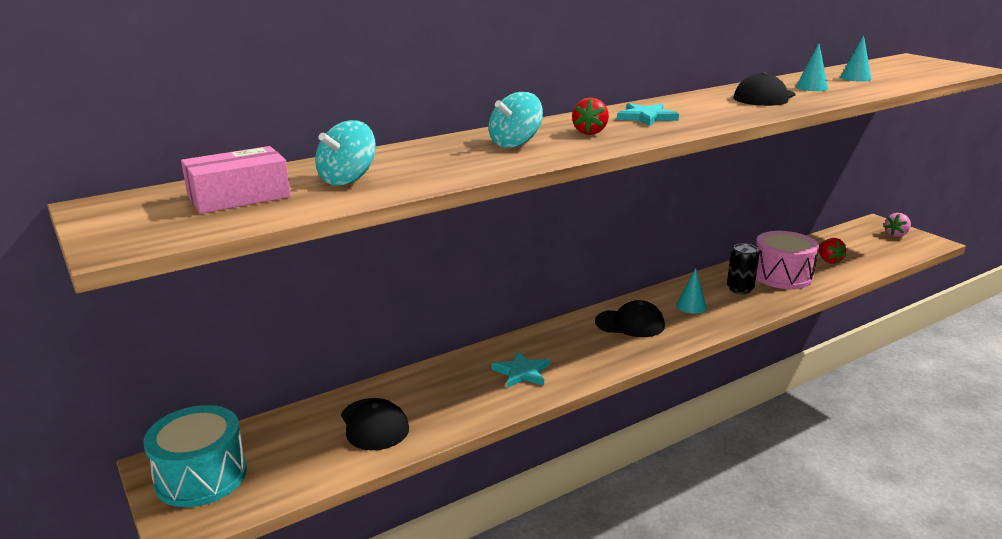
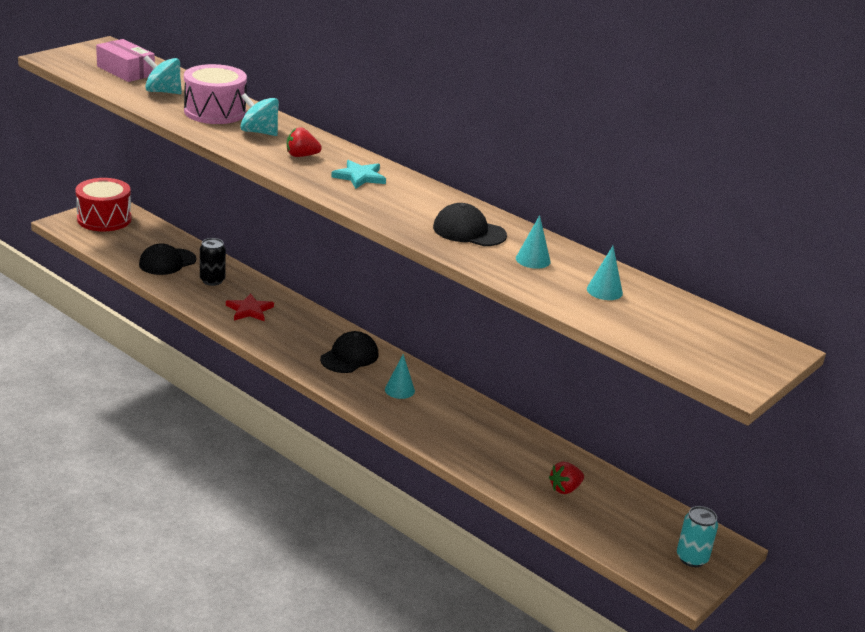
camera: 70 degrees right, 5 degrees up
(201, 476) = (104, 219): turquoise drum -> red drum
(521, 372) = (249, 310): turquoise star -> red star
(630, 324) = (349, 357): black cap -> black cap turned 135 degrees counterclockwise
(740, 289) = (452, 420): black can -> black can (212, 280)
(782, 276) = (502, 450): pink drum -> pink drum (215, 112)
(896, 234) = (692, 558): pink strawberry -> turquoise can

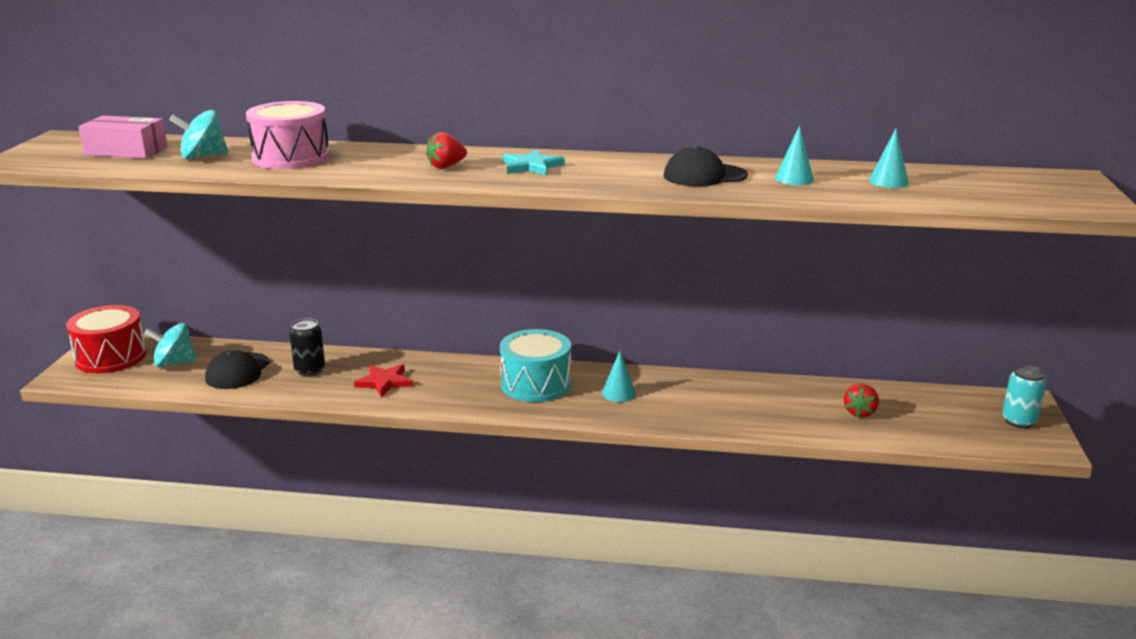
camera: 30 degrees left, 5 degrees down
(259, 132) = (368, 160): turquoise spinning top -> turquoise spinning top (174, 363)
(349, 357) = (536, 384): black cap -> turquoise drum

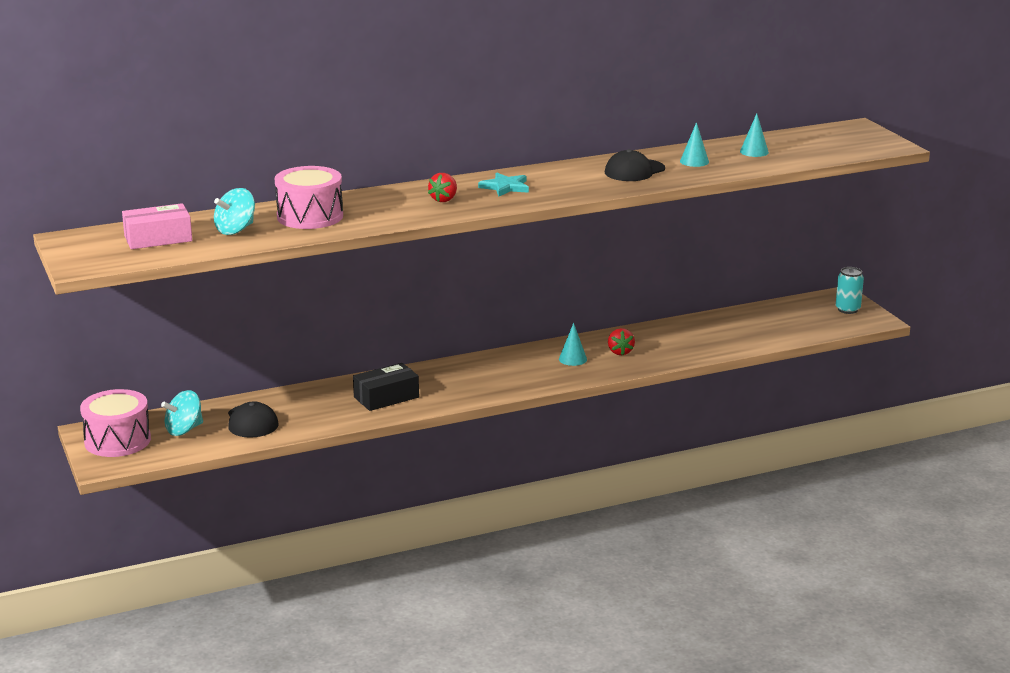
camera: 30 degrees left, 0 degrees up
(111, 357) = (117, 440): red drum -> pink drum
(310, 370) = (312, 405): black can -> none
(384, 382) = (386, 397): red star -> black box
(536, 384) = (505, 368): turquoise drum -> none
(859, 412) = (747, 329): red strawberry -> red strawberry (620, 352)

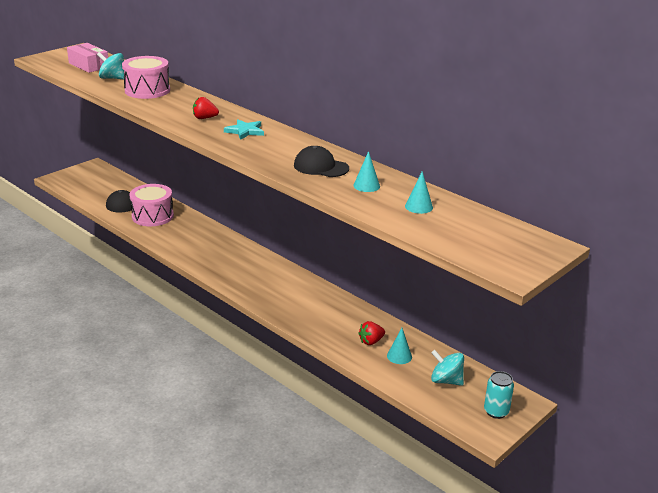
camera: 65 degrees right, 5 degrees up
(117, 440) = (86, 175): pink drum -> pink drum (152, 216)
(184, 430) = (107, 188): turquoise spinning top -> turquoise spinning top (446, 380)
(386, 397) = (181, 235): black box -> none
(572, 359) = (284, 290): turquoise cone -> turquoise cone (399, 356)
(620, 352) = (311, 307): red strawberry -> red strawberry (371, 341)

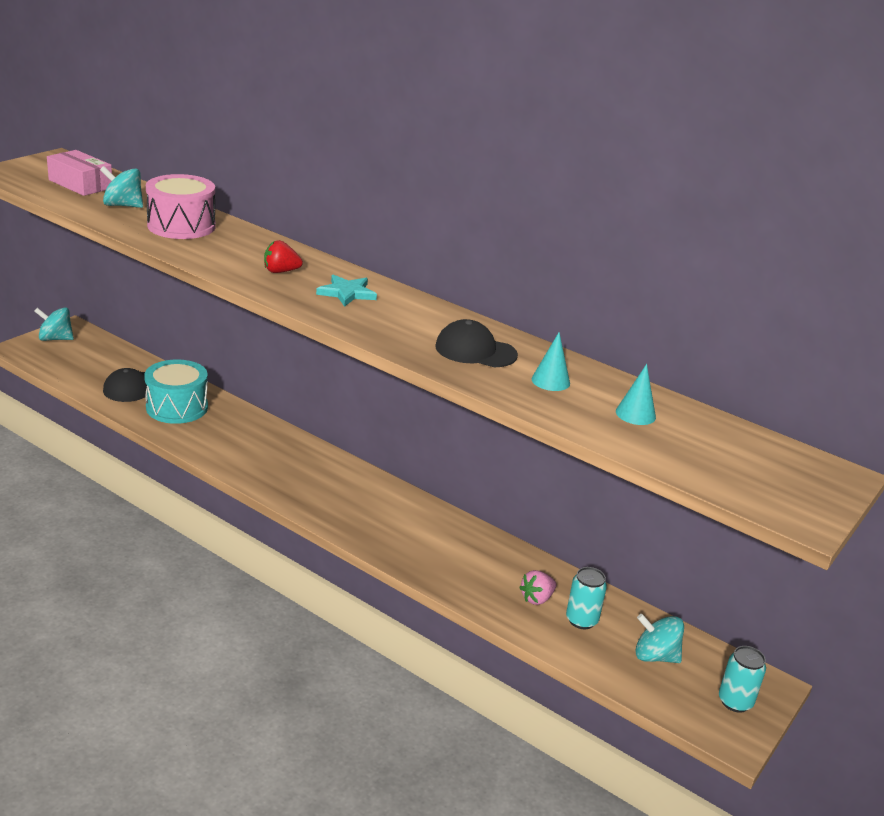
camera: 10 degrees left, 0 degrees up
(81, 172) = (55, 339): none -> turquoise spinning top
(152, 216) = (177, 407): pink drum -> turquoise drum
(371, 341) = (537, 598): red strawberry -> pink strawberry
(399, 356) = (581, 620): turquoise cone -> turquoise can

